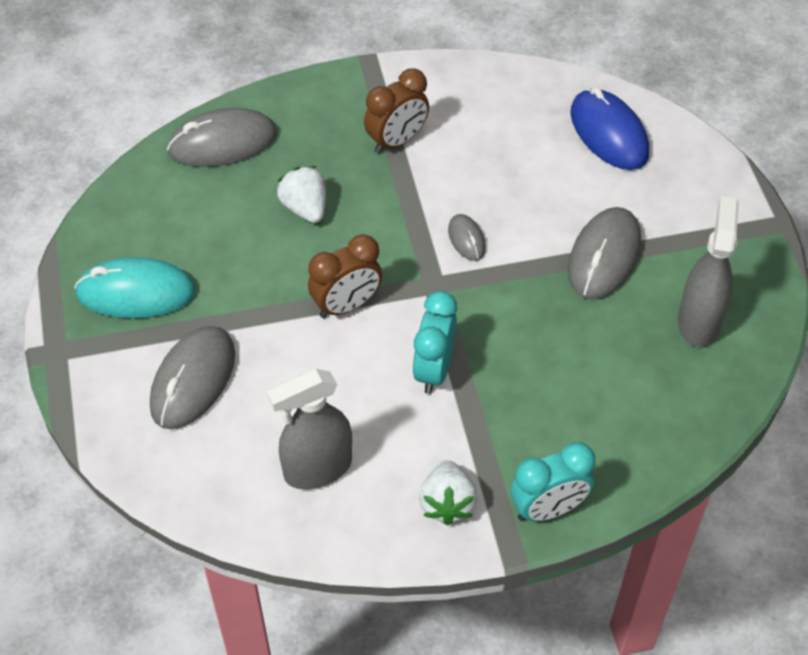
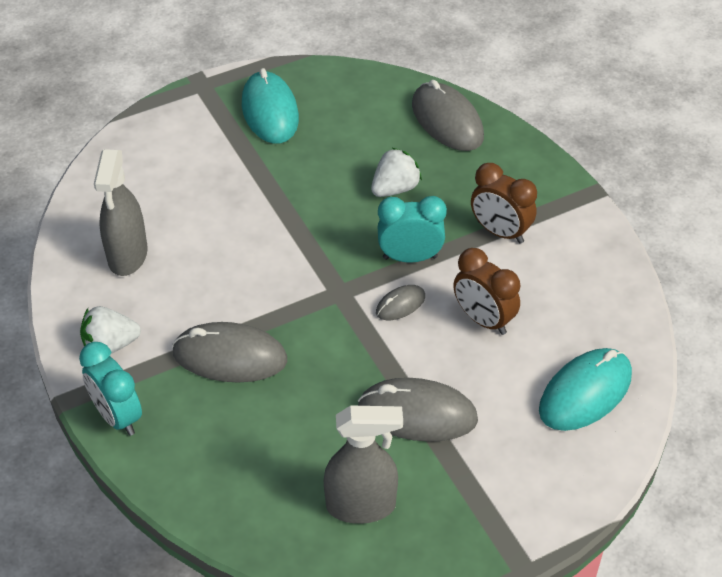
camera: 75 degrees right, 5 degrees down
(193, 380) = (194, 164): grey mouse -> grey mouse (230, 357)
(317, 469) = (127, 256): grey spray bottle -> grey spray bottle turned 135 degrees counterclockwise
(346, 305) = (297, 238): brown clock -> brown clock (483, 320)
(434, 370) = (245, 310): turquoise clock -> turquoise clock (410, 257)
(609, 133) = (585, 393): blue mouse -> turquoise mouse

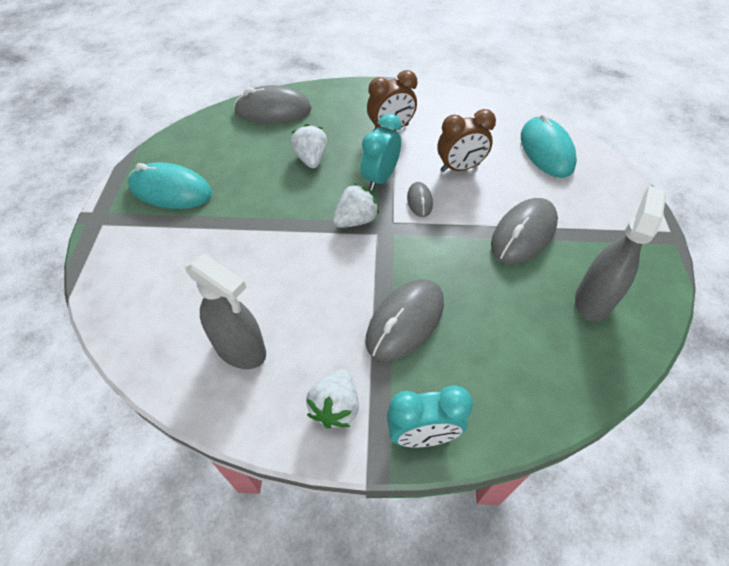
camera: 60 degrees left, 5 degrees up
(333, 264) = (355, 220): none -> white strawberry

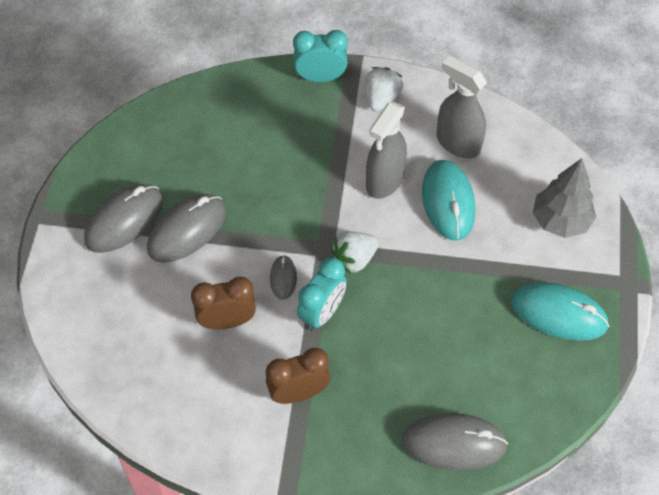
camera: 175 degrees left, 5 degrees up
(143, 268) = (560, 221): none -> grey tree
(311, 159) = (401, 349): white strawberry -> none
(405, 321) = (320, 155): grey mouse -> grey mouse (124, 220)
(546, 151) = (115, 340): turquoise mouse -> turquoise mouse (448, 202)
(593, 300) = (151, 161): grey spray bottle -> grey spray bottle (384, 181)

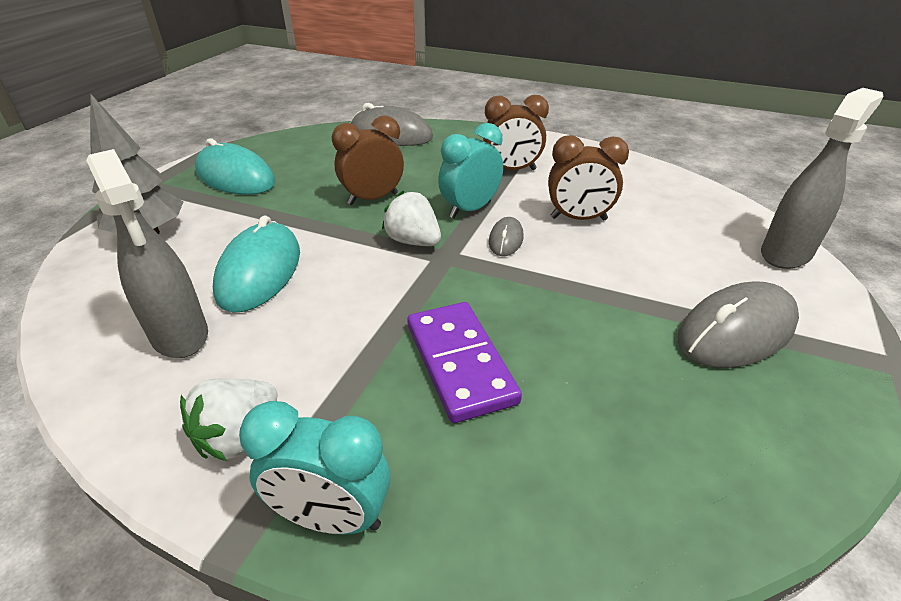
camera: 165 degrees left, 20 degrees down
(187, 230) = (633, 303): grey mouse -> none
(288, 161) = (460, 363): none -> purple domino
(354, 259) = (413, 241): white strawberry -> white strawberry turned 120 degrees counterclockwise
(384, 181) = (325, 309): grey spray bottle -> grey spray bottle (786, 253)
(413, 309) = (373, 199): none -> brown clock

